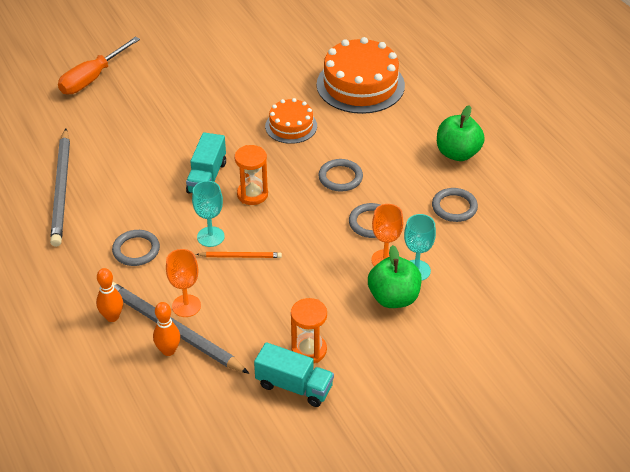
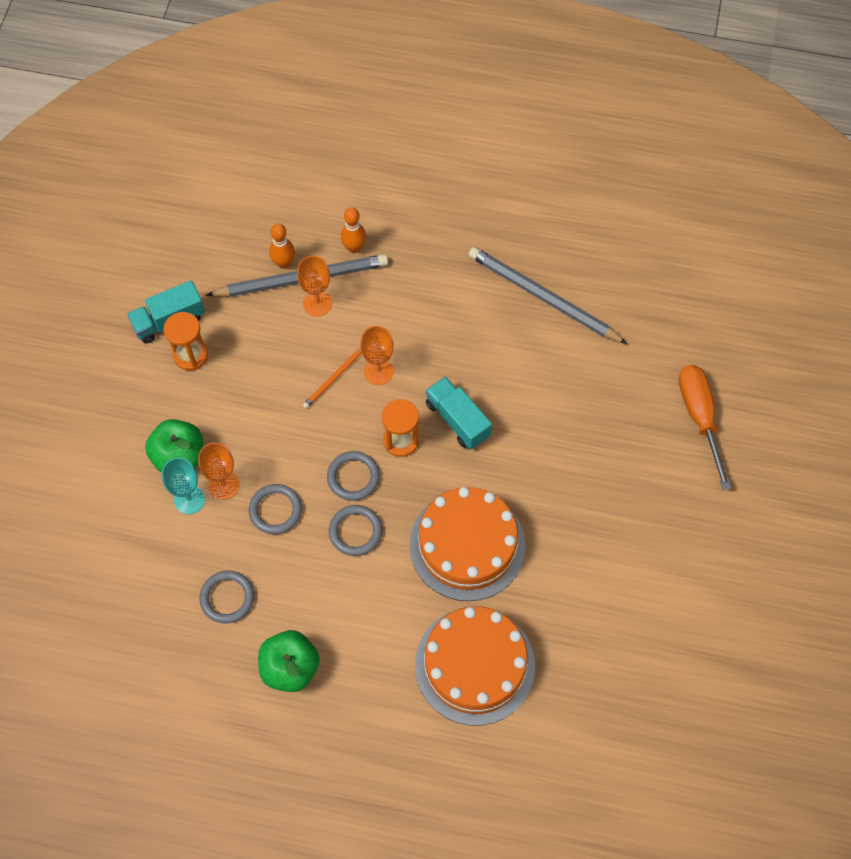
camera: 130 degrees right, 20 degrees up
(136, 250) = (414, 307): grey ring -> grey ring (353, 477)
(210, 237) = (378, 372): turquoise goblet -> orange goblet
(291, 126) = (467, 545): orange cake -> orange cake, size x1.76

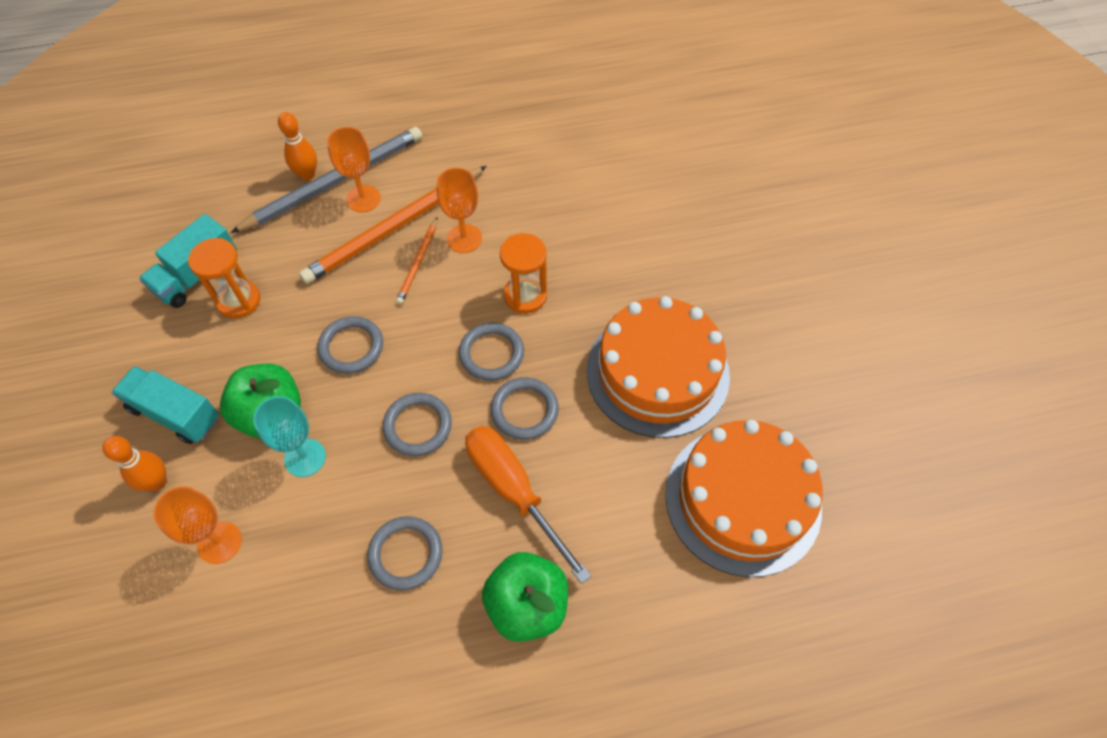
camera: 25 degrees left, 5 degrees down
(224, 485) = (341, 423): orange goblet -> orange goblet (219, 542)
(255, 428) = (351, 347): none -> grey ring
(330, 339) = (395, 227): none -> orange pencil
(354, 247) = (378, 135): orange bowling pin -> orange bowling pin (157, 482)
(457, 420) = (575, 252): turquoise truck -> turquoise truck (175, 414)
(543, 297) = (596, 113): grey pencil -> none
(699, 417) = (812, 161): orange screwdriver -> orange screwdriver (513, 491)

